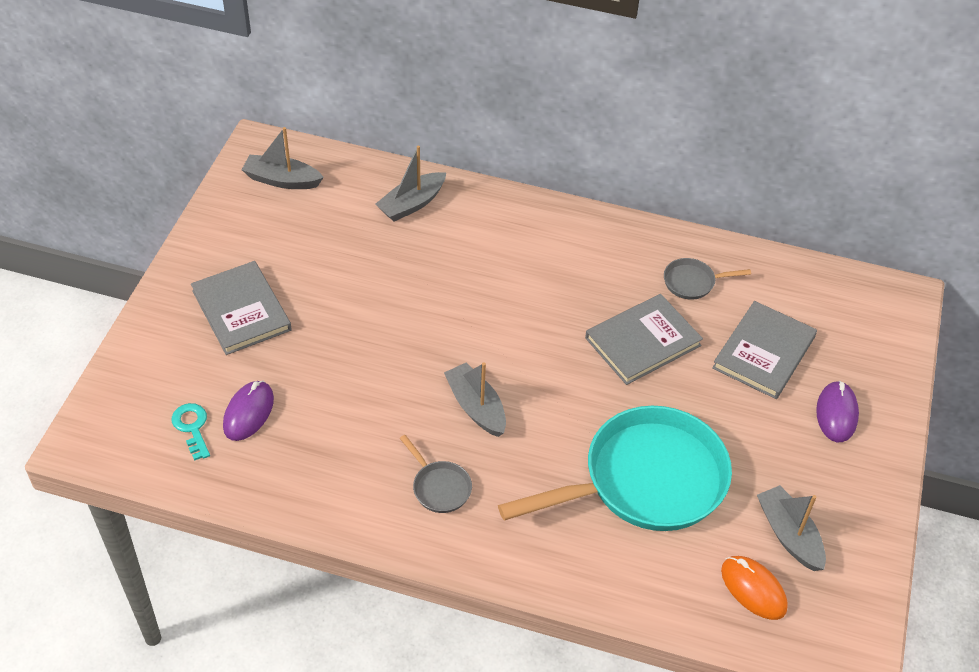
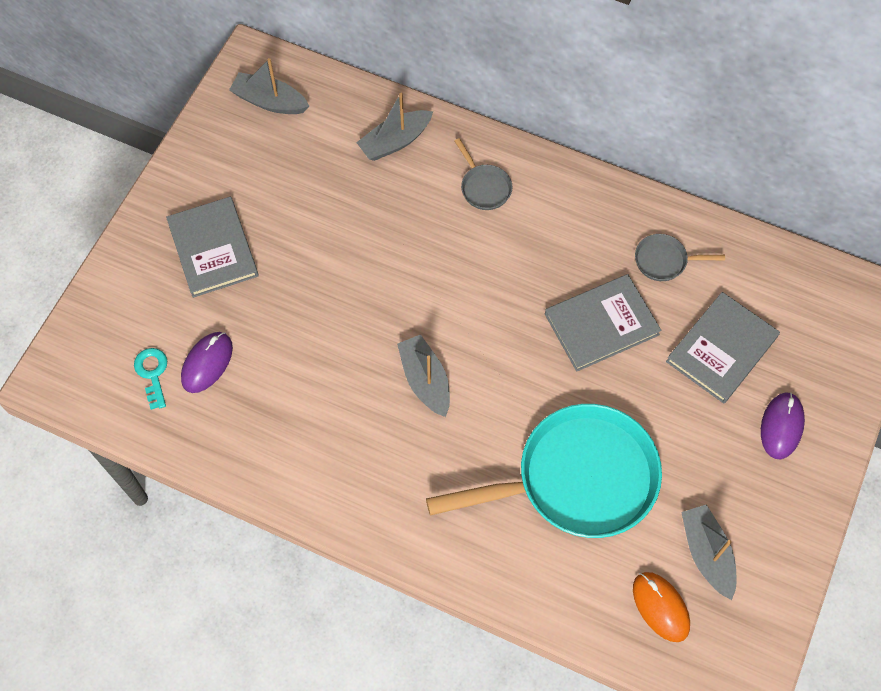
camera: 10 degrees right, 15 degrees up
(439, 487) = (377, 463): grey pan -> grey pan (484, 187)

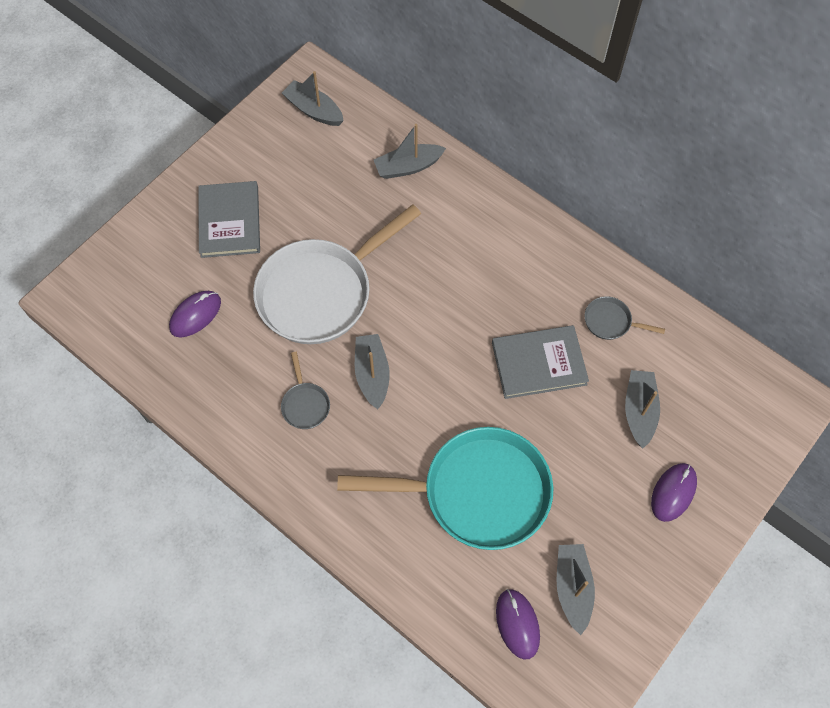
camera: 15 degrees right, 0 degrees up
(152, 373) = (148, 312): turquoise key -> none
(341, 303) = (321, 292): none -> white pan
(484, 187) = (472, 222): grey pan -> grey pan (305, 404)
(660, 607) = (517, 624): orange mouse -> purple mouse
(721, 349) = (639, 411): grey book -> grey boat

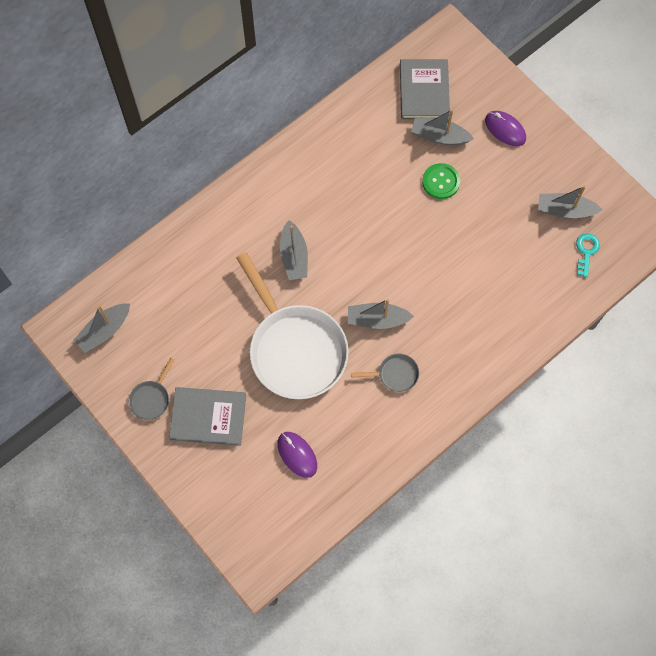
camera: 80 degrees left, 5 degrees up
(408, 167) = (185, 260): grey boat -> grey boat (294, 256)
(476, 492) = (486, 260): turquoise pan -> none
(517, 624) = (586, 251): purple mouse -> turquoise key
(539, 363) = (389, 196): grey book -> grey book (424, 91)
(574, 421) = (441, 182): none -> green button
(611, 322) = (363, 138): grey pan -> grey pan (151, 398)

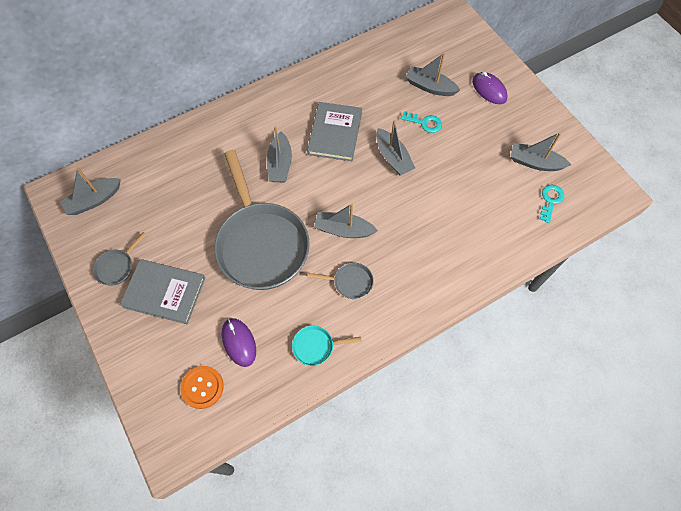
camera: 10 degrees right, 5 degrees down
(272, 504) = (202, 387): none -> orange button
(295, 349) = (261, 243): white pan -> grey pan
(374, 445) = (316, 346): none -> turquoise pan
(413, 229) = (393, 157): none -> grey boat
(424, 91) = (423, 51): grey book -> grey book (335, 133)
(441, 182) = (424, 123): green button -> turquoise key

